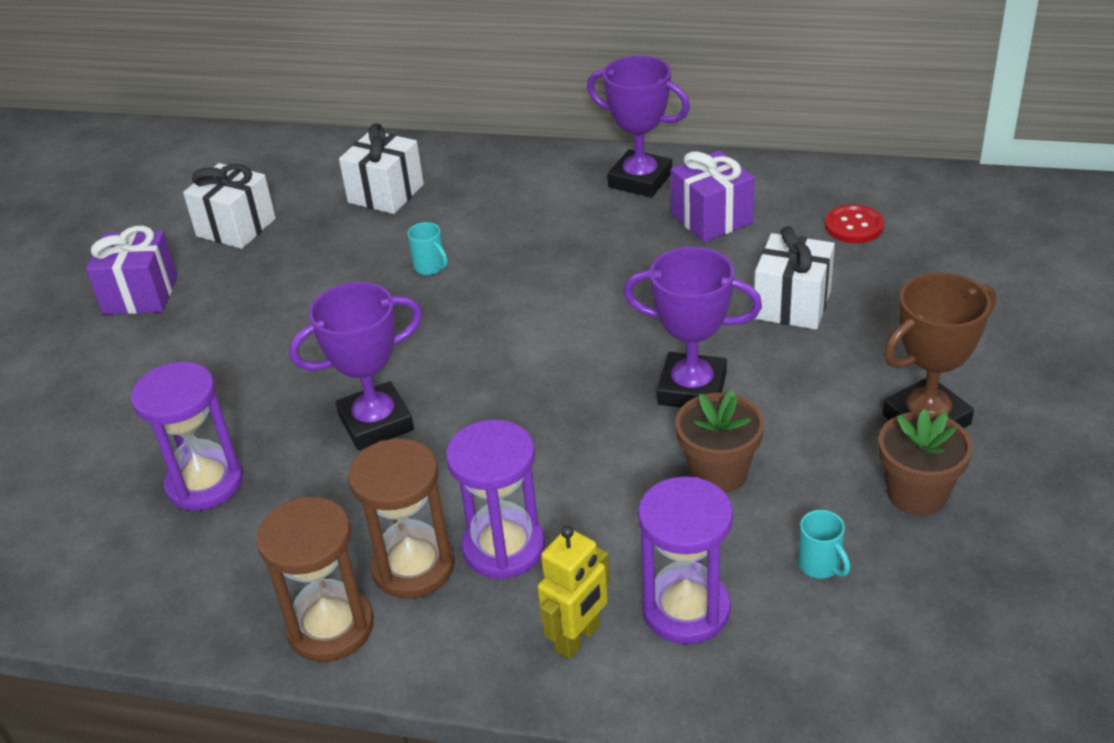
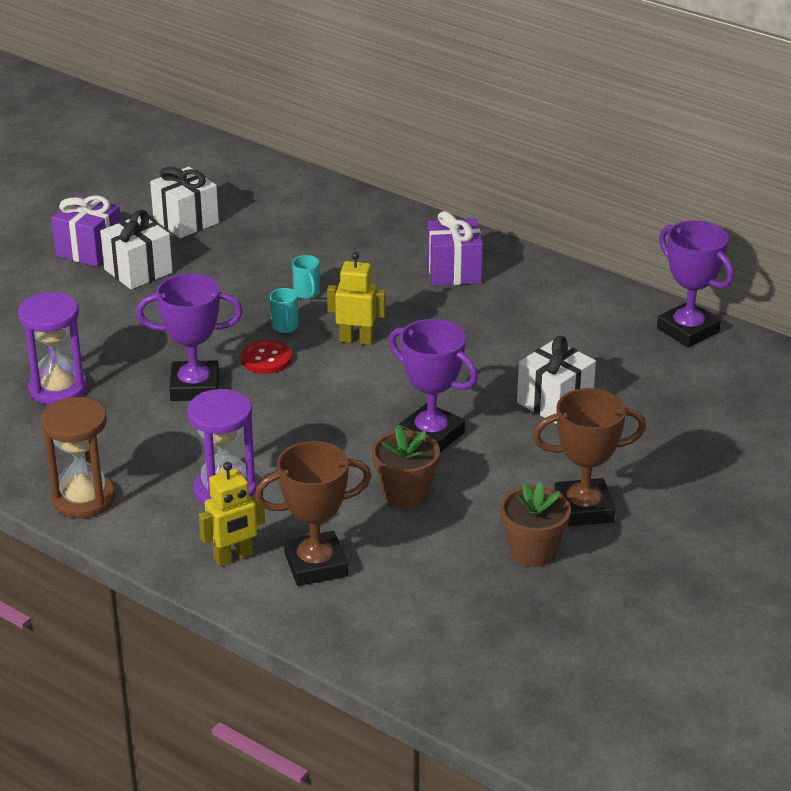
camera: 20 degrees right, 5 degrees down
(386, 193) = (312, 228): white gift -> white gift (138, 271)
(413, 566) = (158, 482): brown hourglass -> none
(524, 303) = (356, 340): none -> yellow robot
(640, 180) = (515, 276): purple trophy -> purple trophy (688, 330)
(686, 609) = (316, 565): purple hourglass -> brown trophy
(711, 219) = (546, 322): purple gift -> purple gift (454, 271)
(820, 565) = (426, 570): turquoise mug -> turquoise mug (285, 327)
(853, 226) = (654, 361): red button -> red button (266, 359)

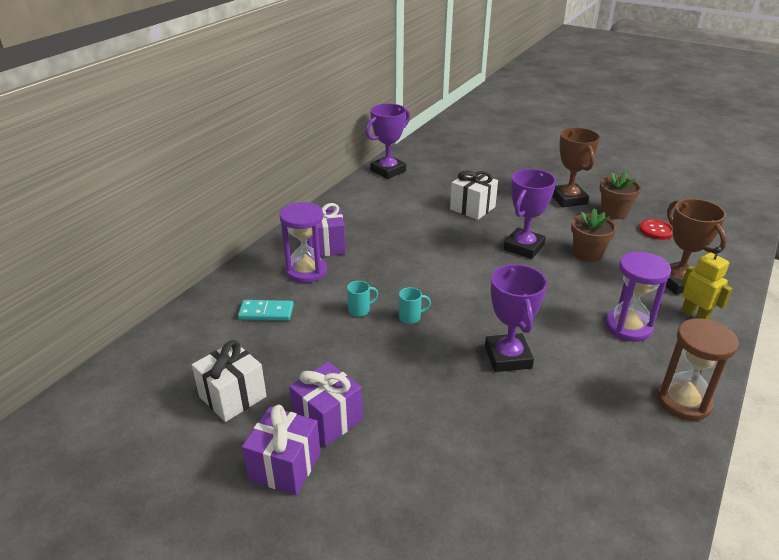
camera: 95 degrees left, 0 degrees up
(58, 389) = (541, 446): purple hourglass -> purple hourglass (306, 271)
(138, 271) = (327, 419): white gift -> purple gift
(266, 359) = (457, 323): red button -> red button (656, 230)
(316, 234) = (266, 312): none -> turquoise domino
(356, 340) = (422, 282): yellow robot -> none

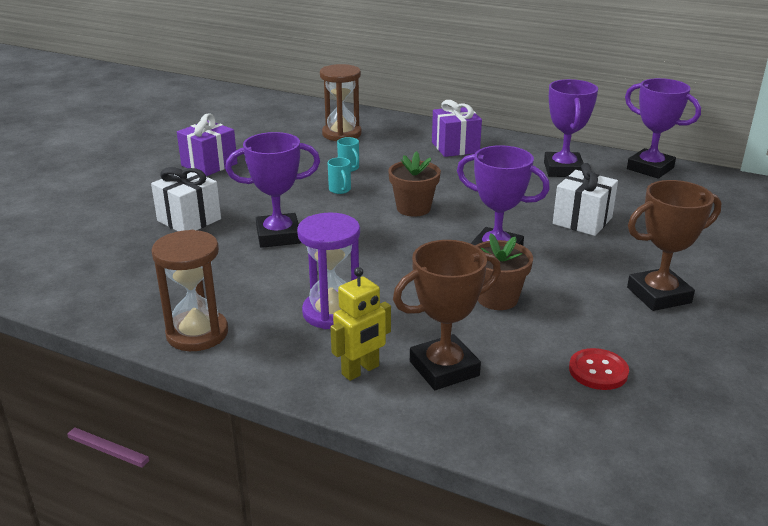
camera: 85 degrees right, 5 degrees down
(232, 396) = (239, 133): white gift -> white gift (189, 220)
(266, 312) = (341, 134): turquoise domino -> brown hourglass
(285, 466) = (166, 155): purple gift -> none
(306, 271) = (408, 143): purple hourglass -> none
(384, 203) = (563, 170): none -> purple trophy
(614, 212) = (638, 334): brown flower pot -> brown flower pot (413, 208)

